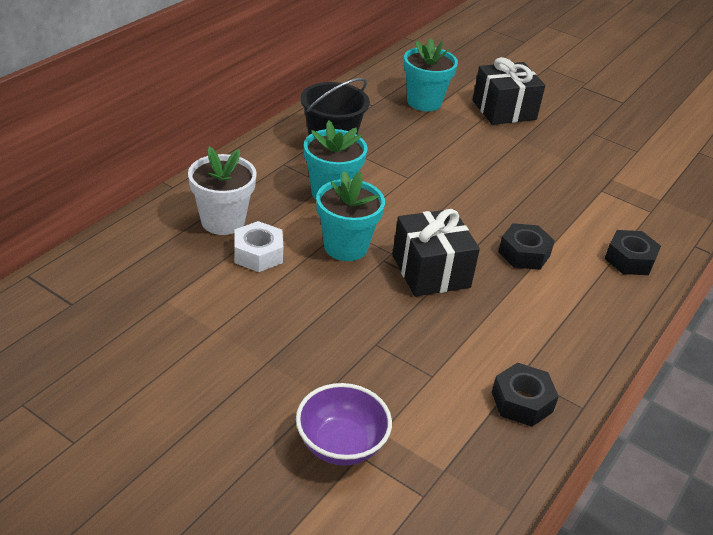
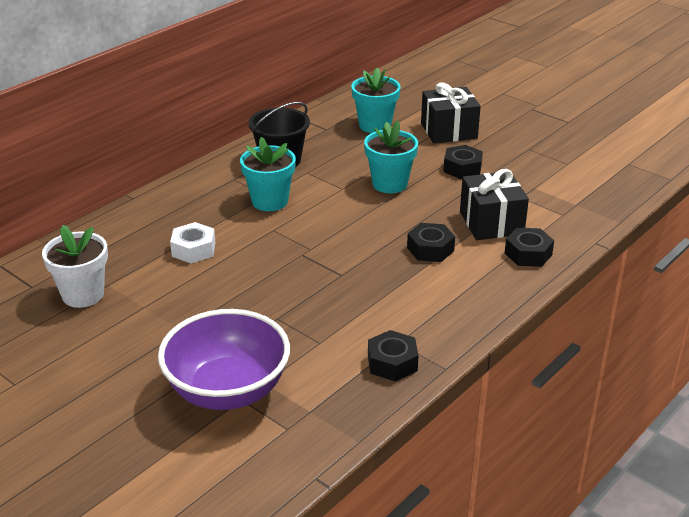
camera: 10 degrees right, 5 degrees down
(223, 221) = (169, 224): white flower pot -> white flower pot (83, 295)
(341, 444) = (228, 391): purple bowl -> purple bowl, size x1.64
(345, 247) = (271, 244): turquoise flower pot -> turquoise flower pot (389, 184)
(430, 271) = (341, 263): black gift -> black gift (491, 223)
(530, 155) = (462, 168): none -> black nut

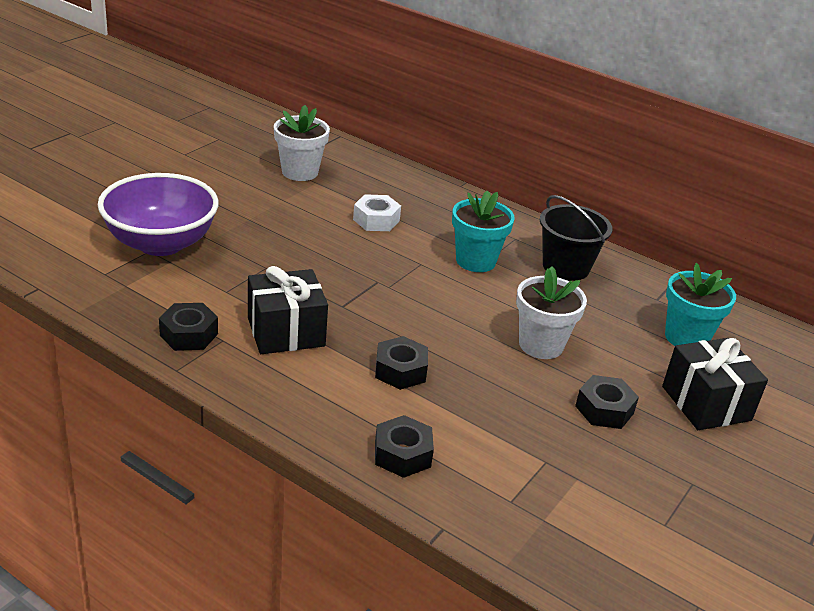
camera: 80 degrees right, 0 degrees up
(389, 184) = (541, 345): turquoise flower pot -> white flower pot
(491, 223) = (470, 426): black gift -> black gift (286, 332)

